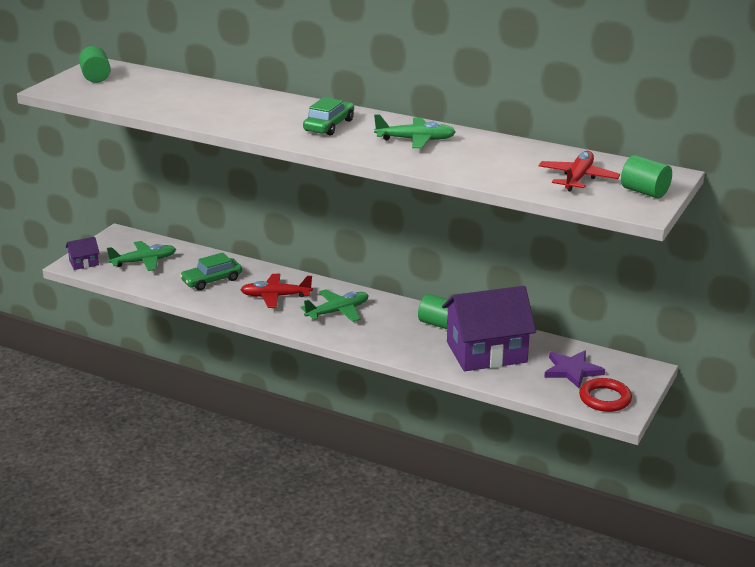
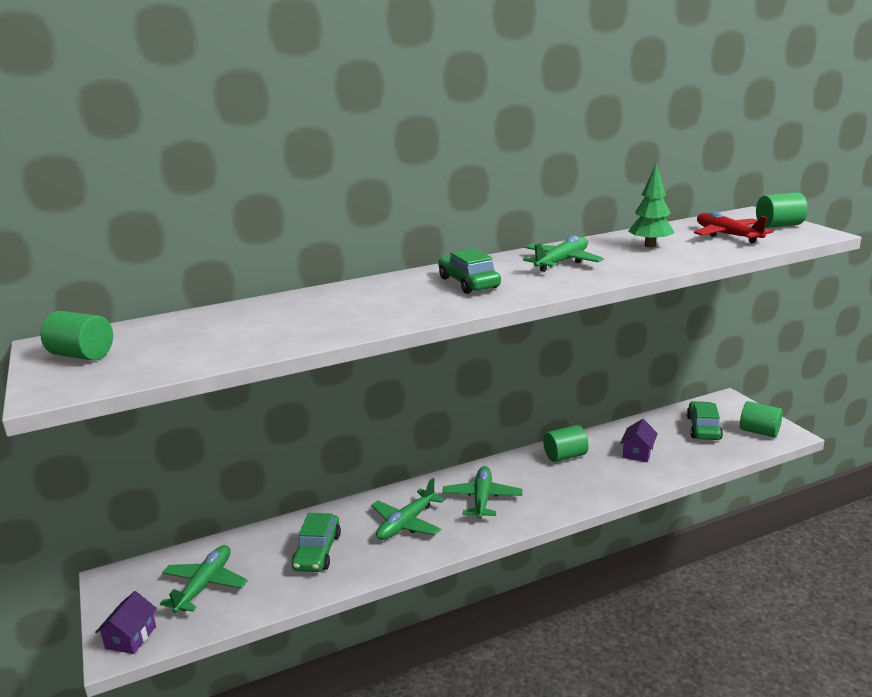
camera: 50 degrees left, 5 degrees down
(275, 296) = (406, 523): red plane -> green plane
(486, 352) = (638, 453): purple house -> purple house, size x0.42
(503, 158) = (650, 245): none -> green tree
(572, 370) = (703, 428): purple star -> green car
(605, 398) = (759, 431): red ring -> green cylinder

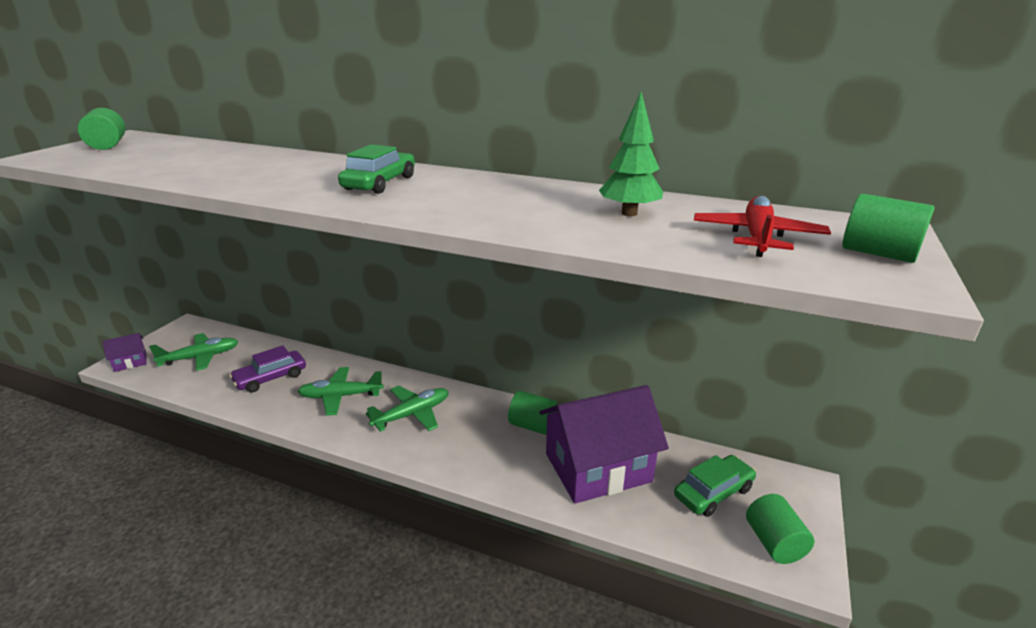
camera: 45 degrees right, 5 degrees up
(317, 552) = (270, 378): green car -> purple car
(562, 262) = (499, 195): green plane -> none
(638, 453) = (598, 467): purple house -> purple house, size x2.35

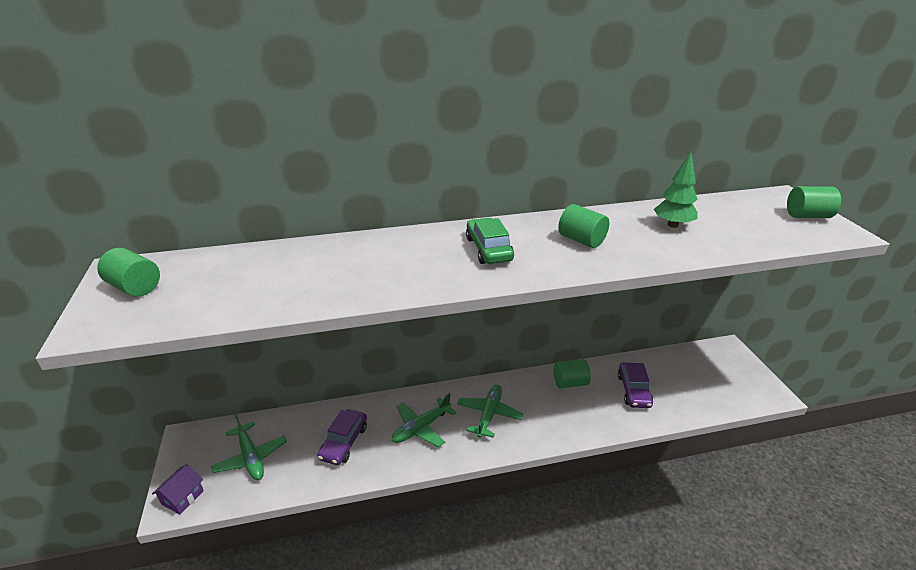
camera: 35 degrees left, 5 degrees up
(200, 357) = (251, 457): green plane -> green plane turned 120 degrees clockwise
(598, 467) = (633, 391): purple house -> purple car
(713, 492) = (699, 374): green car -> none
(757, 237) = (752, 222): red plane -> none
(774, 543) = (748, 387): green cylinder -> green cylinder (581, 240)

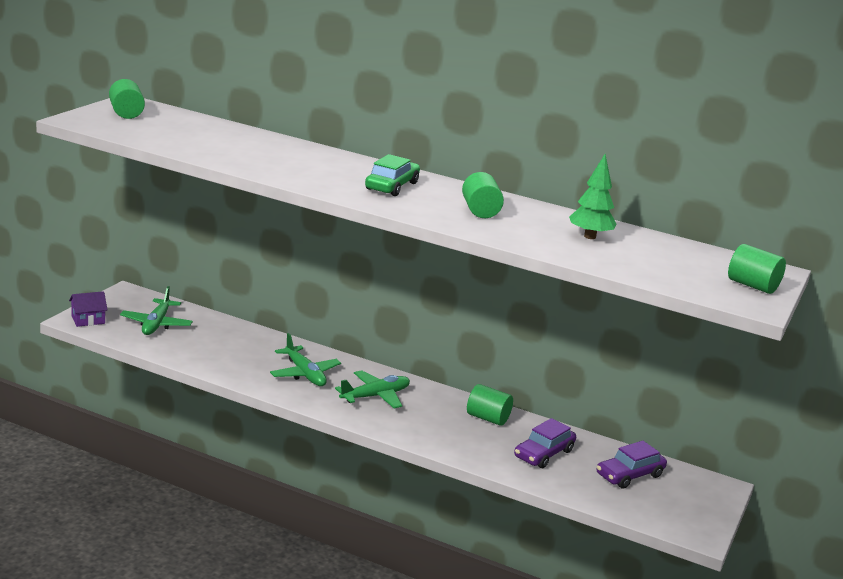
camera: 35 degrees right, 10 degrees down
(344, 442) = (233, 350): purple car -> purple car (629, 475)
(421, 428) = (304, 374): green plane -> green plane turned 120 degrees counterclockwise

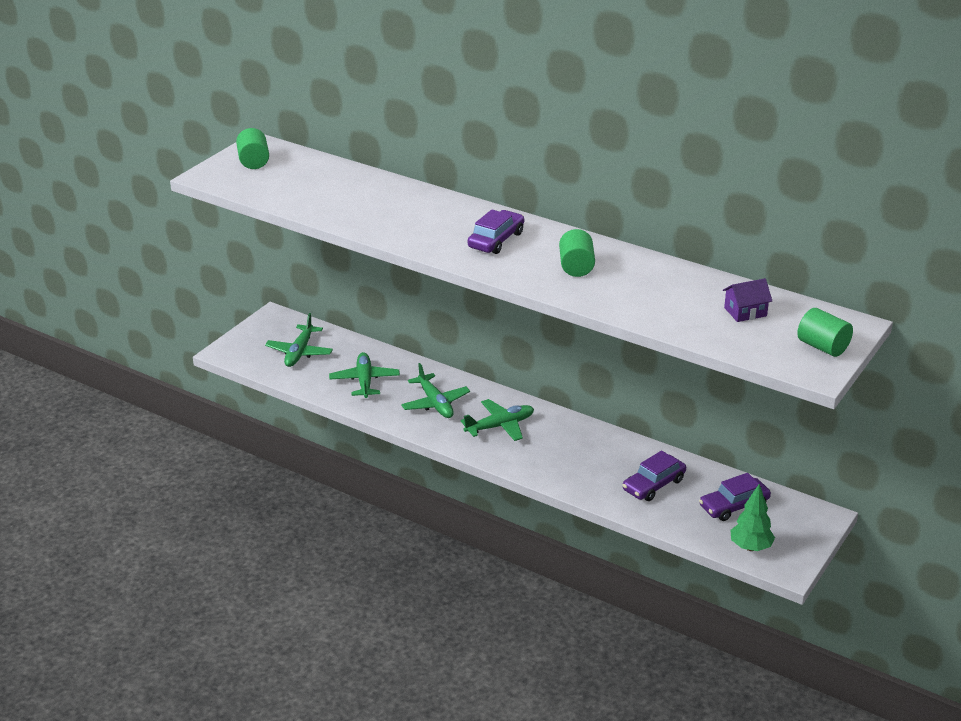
camera: 10 degrees right, 10 degrees up
(88, 320) = (236, 351): purple house -> purple house (745, 312)
(228, 351) = (364, 381): none -> green plane
(392, 186) = (496, 240): green car -> purple car
(487, 418) = (606, 447): green cylinder -> none
(589, 237) = (677, 293): green tree -> green tree (750, 547)

